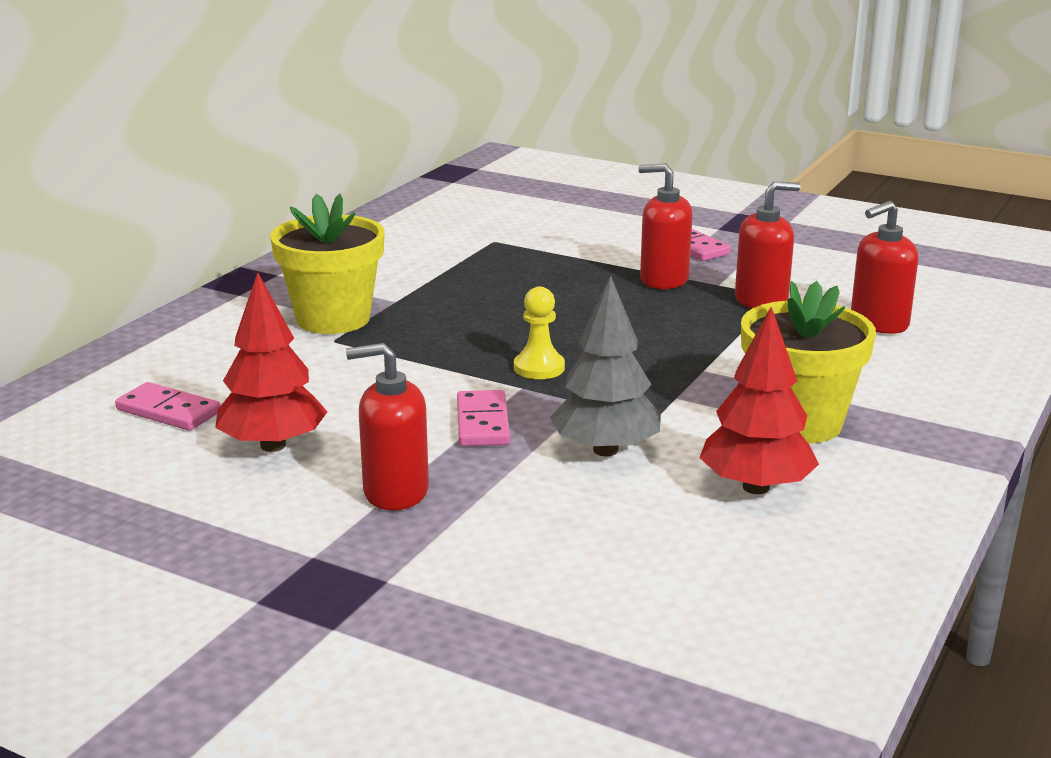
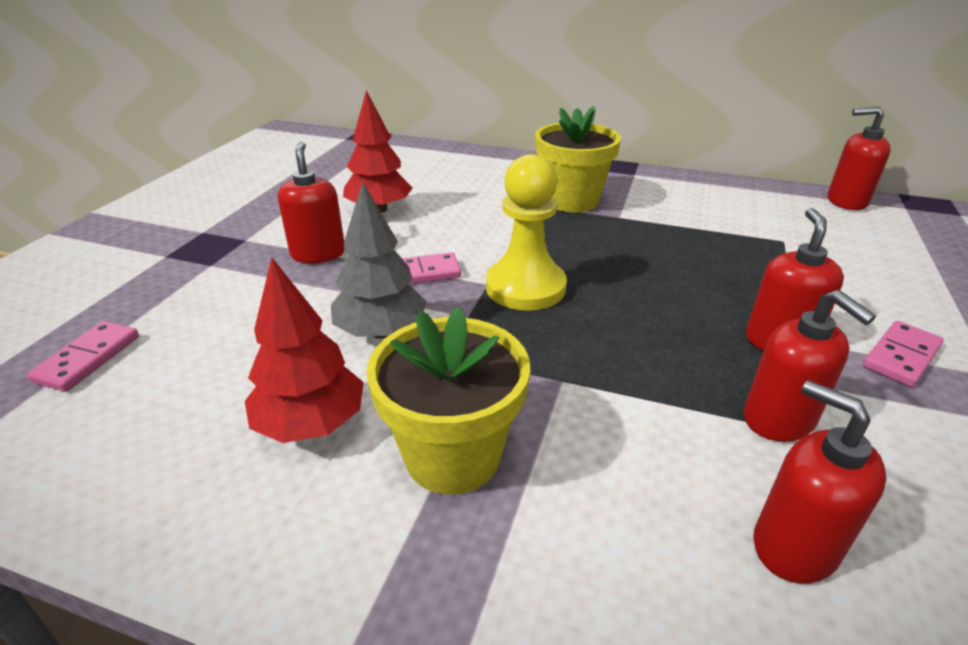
camera: 80 degrees right, 10 degrees up
(169, 411) = (419, 177): pink domino -> pink domino (88, 359)
(425, 198) = (846, 201): none -> red soap dispenser
(539, 368) = (525, 287): yellow pawn -> yellow pawn, size x1.83

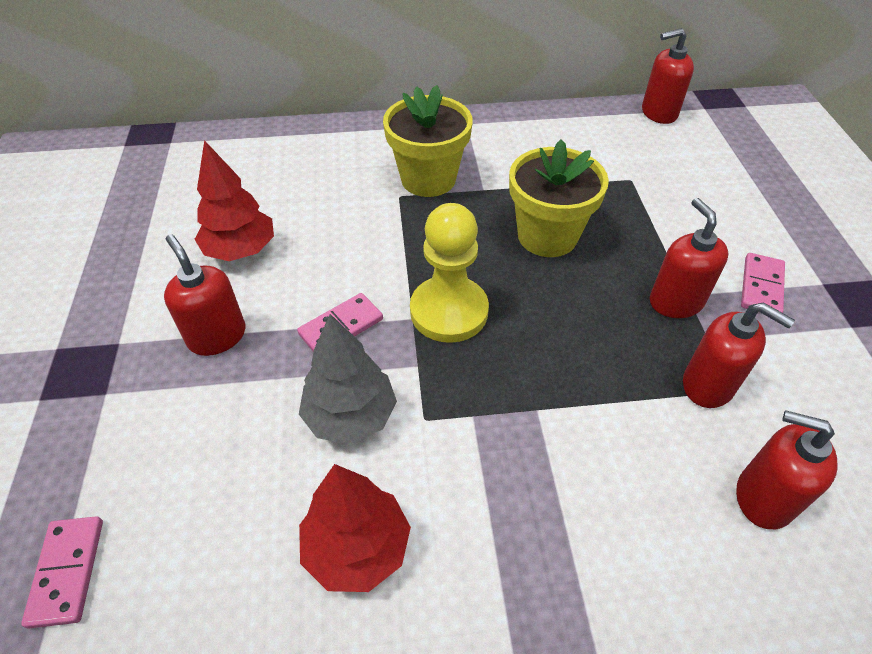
camera: 25 degrees left, 15 degrees up
(452, 455) = (496, 526): yellow flower pot -> yellow flower pot (547, 236)

